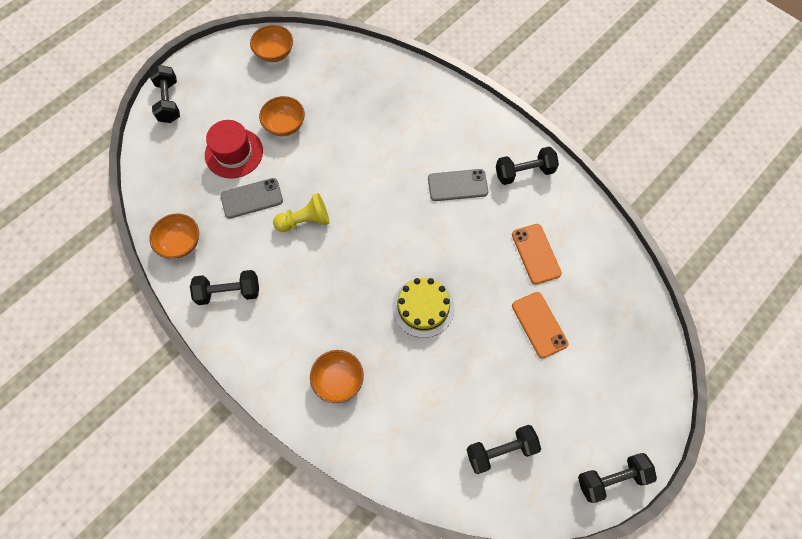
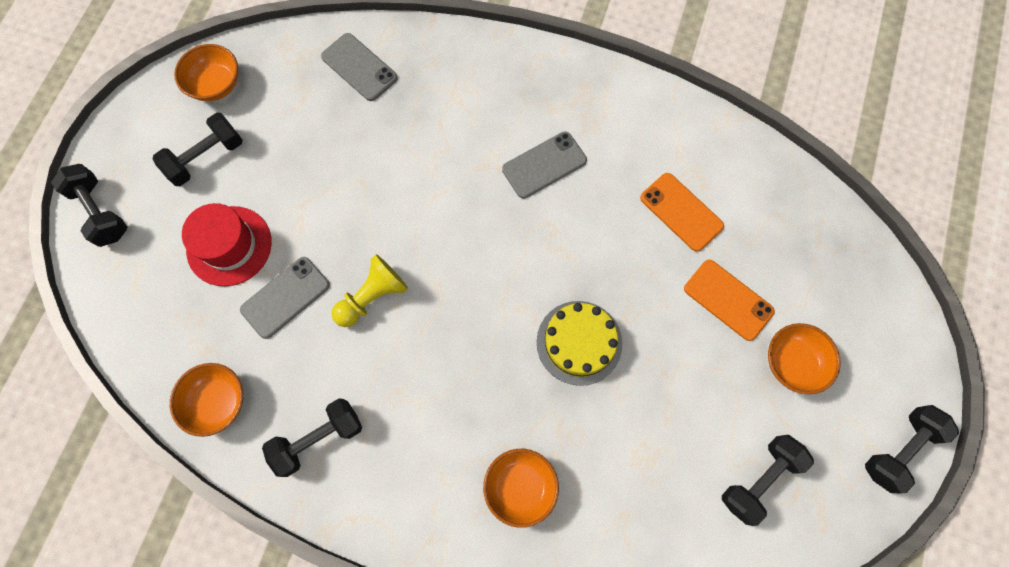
camera: 25 degrees left, 5 degrees up
(285, 125) = (280, 178): orange bowl -> orange bowl (792, 362)
(368, 77) = (359, 67): none -> grey phone
(524, 172) = (617, 113): black dumbbell -> black dumbbell (206, 158)

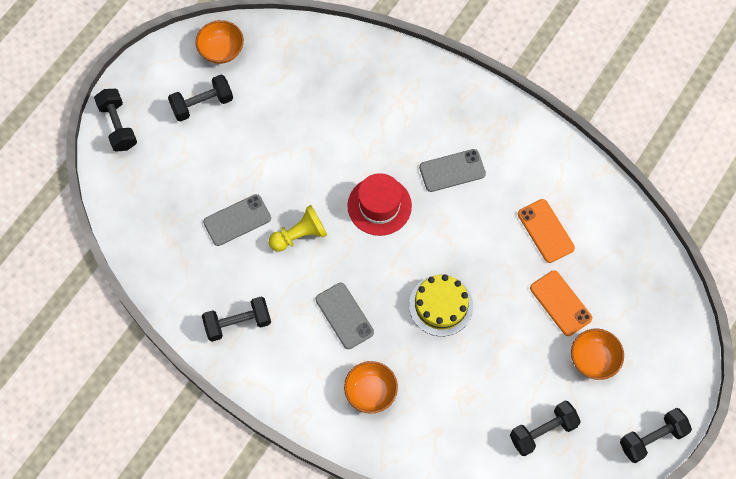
camera: 15 degrees right, 5 degrees down
(218, 402) = (173, 280): orange bowl -> none
(229, 246) = (205, 173): red hat -> red hat (379, 206)
(359, 67) = (332, 62): grey phone -> grey phone (344, 316)

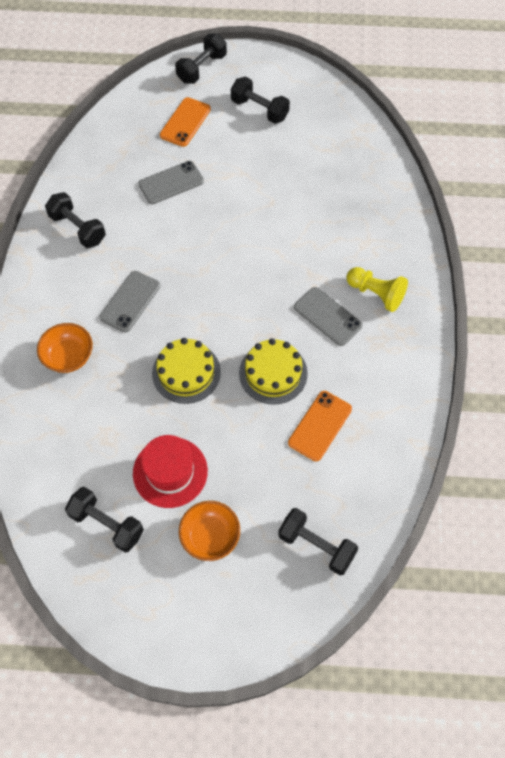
camera: 60 degrees right, 5 degrees down
(221, 50) = (317, 98): orange bowl -> none
(237, 220) = (171, 183): grey phone -> grey phone turned 60 degrees counterclockwise
(299, 235) = (185, 232): yellow pawn -> yellow pawn (376, 294)
(379, 206) = (253, 277): red hat -> red hat (170, 472)
(480, 240) = (273, 373): none -> yellow cake
(560, 303) = (252, 476): orange phone -> orange phone (185, 122)
(652, 438) = (155, 637): black dumbbell -> black dumbbell (316, 546)

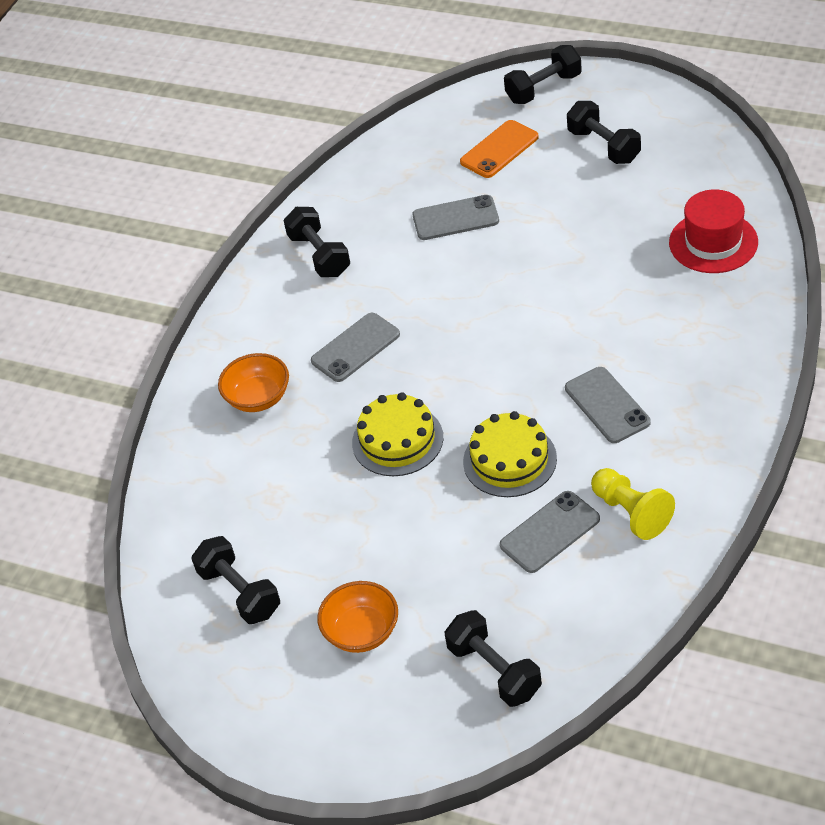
camera: 25 degrees right, 15 degrees down
(170, 472) = (337, 549): red hat -> red hat (713, 242)
(320, 426) = (550, 532): orange phone -> grey phone
(376, 294) = (683, 389): yellow pawn -> yellow pawn (631, 512)

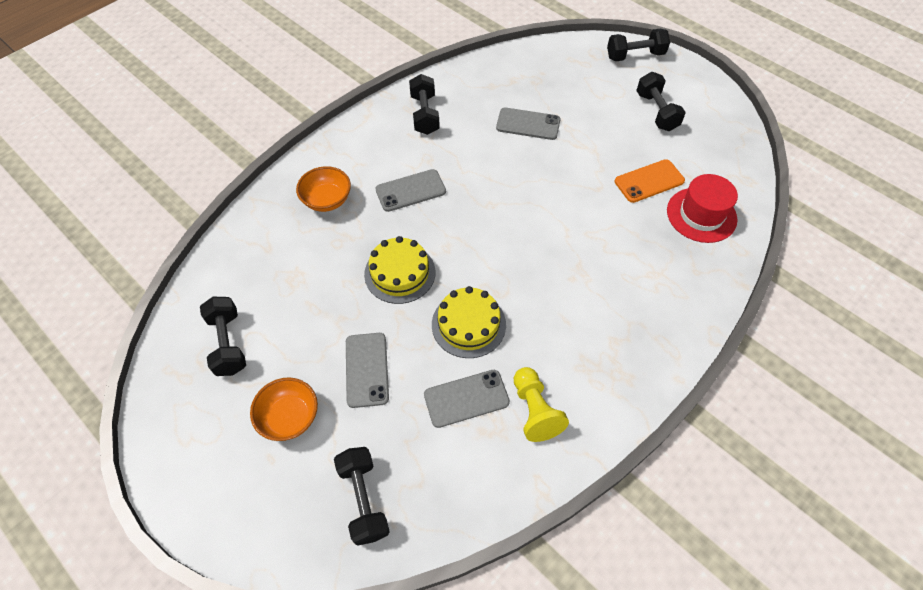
camera: 15 degrees right, 10 degrees up
(499, 149) = (583, 87): orange phone -> orange phone (649, 181)
(607, 405) = (561, 311): grey phone -> grey phone (366, 369)

